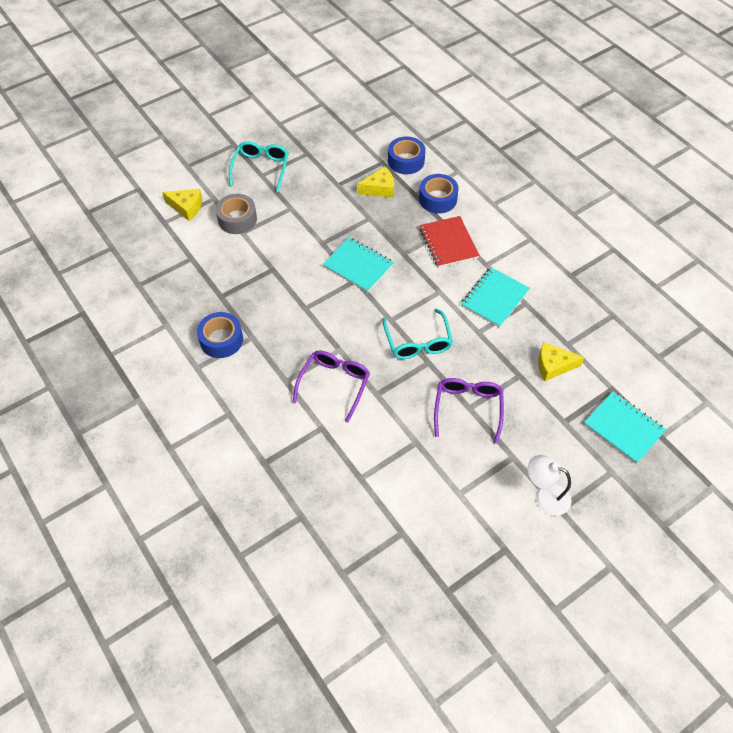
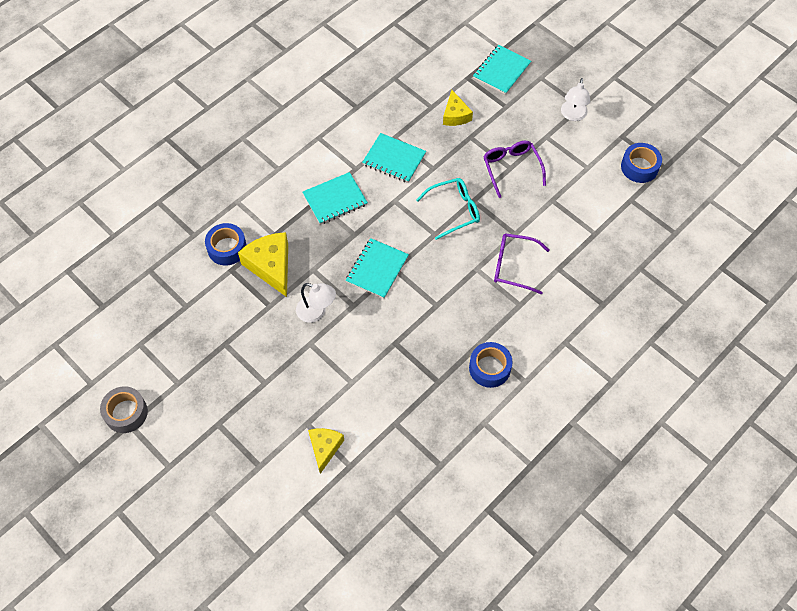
camera: 100 degrees left, 5 degrees up
(237, 219) = (334, 391): grey tape -> grey tape (126, 413)
(261, 169) = (255, 385): turquoise glasses -> none
(322, 216) = (316, 312): none -> white lamp
(379, 189) = (271, 266): yellow cheese -> yellow cheese, size x1.59
(437, 199) = (278, 214): blue tape -> blue tape (639, 167)
(448, 243) = (335, 199): red notebook -> turquoise notebook
(468, 408) = (511, 168): purple glasses -> purple glasses turned 75 degrees clockwise

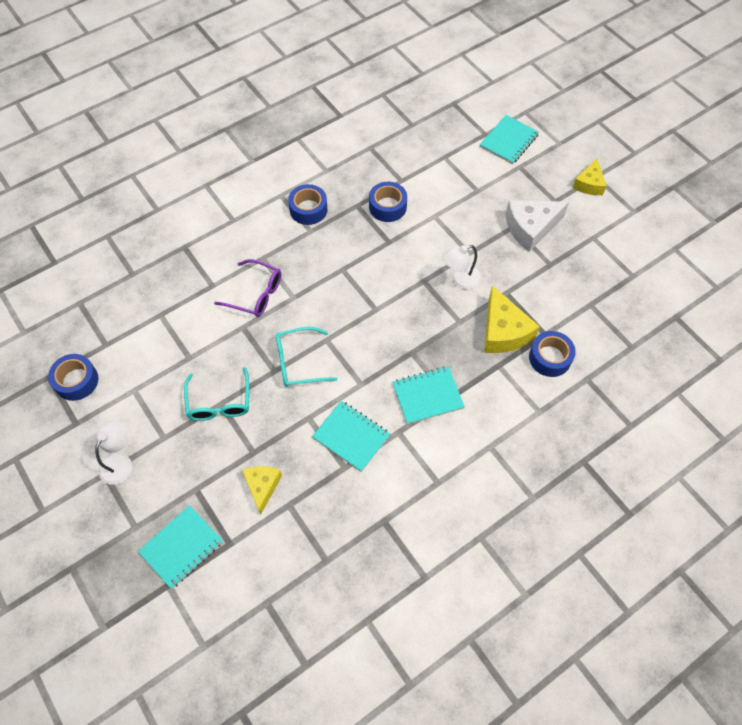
camera: 170 degrees left, 0 degrees up
(126, 413) = (638, 220): grey tape -> none
(245, 384) = (530, 228): none -> white cheese
(316, 312) = (460, 279): white lamp -> white lamp turned 60 degrees counterclockwise
(325, 448) = (464, 171): yellow cheese -> yellow cheese (589, 184)
(377, 269) = (394, 312): turquoise notebook -> turquoise notebook (508, 141)
(404, 385) = (387, 207): none -> blue tape
(511, 168) = (219, 402): purple glasses -> turquoise glasses

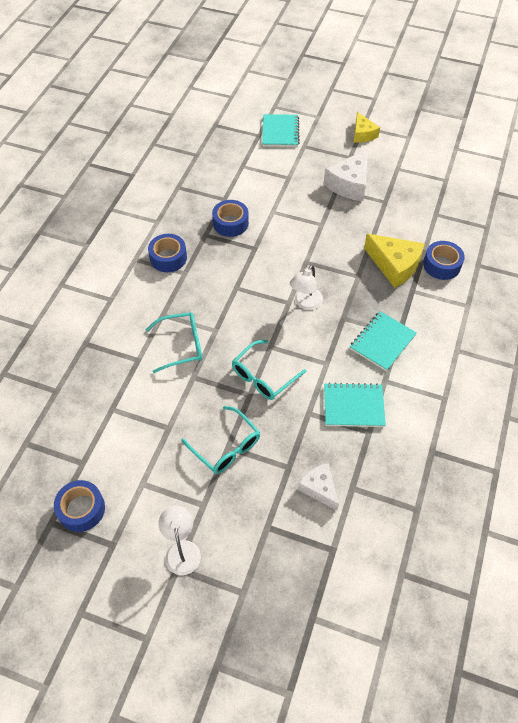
camera: 35 degrees left, 5 degrees down
(181, 547) = (296, 580): turquoise notebook -> none
(255, 294) = (181, 345): purple glasses -> turquoise glasses
(262, 487) = (319, 488): yellow cheese -> white cheese
(460, 279) = (332, 246): white lamp -> white lamp (305, 303)

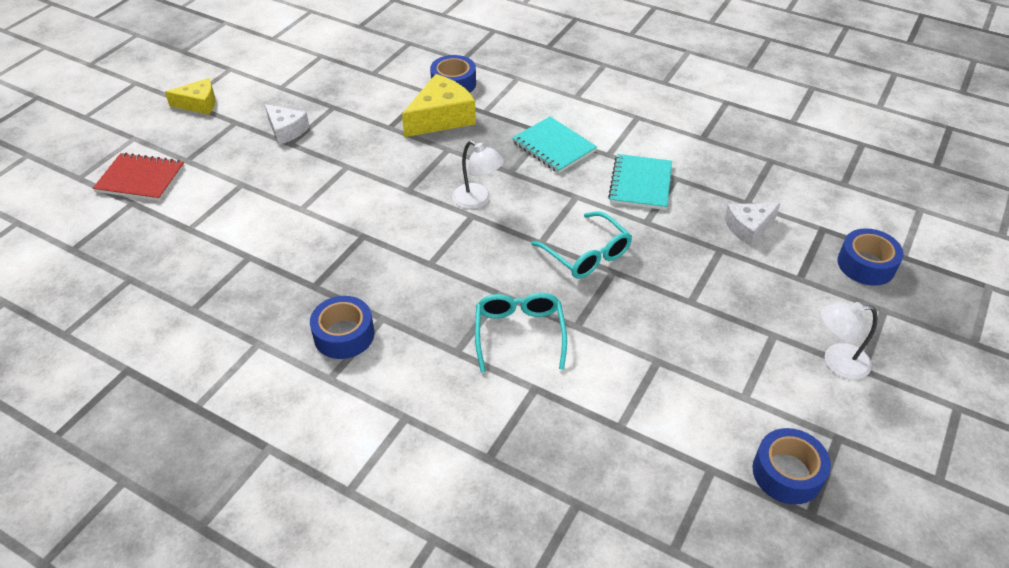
camera: 80 degrees left, 10 degrees down
(226, 447) = (690, 303): turquoise glasses -> none
(230, 223) = (303, 255): blue tape -> blue tape (866, 264)
(280, 132) = (141, 179): turquoise notebook -> red notebook
(349, 184) = (286, 130): white cheese -> white cheese, size x0.63

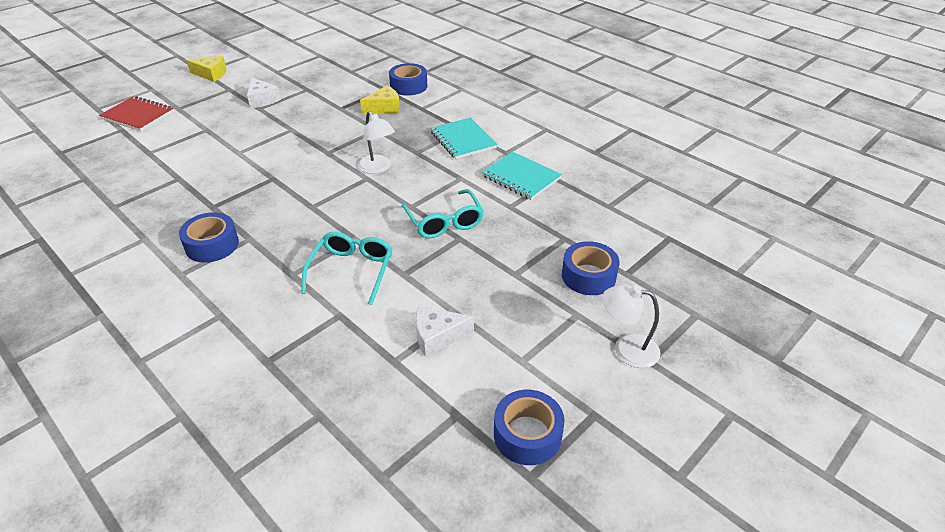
camera: 15 degrees right, 5 degrees down
(441, 118) = (384, 107): yellow cheese -> yellow cheese, size x0.63
(640, 184) = (521, 177): turquoise notebook -> turquoise notebook turned 75 degrees counterclockwise
(748, 228) = (599, 226): white cheese -> white cheese (437, 336)
(866, 264) = (697, 274): blue tape -> blue tape (588, 276)

